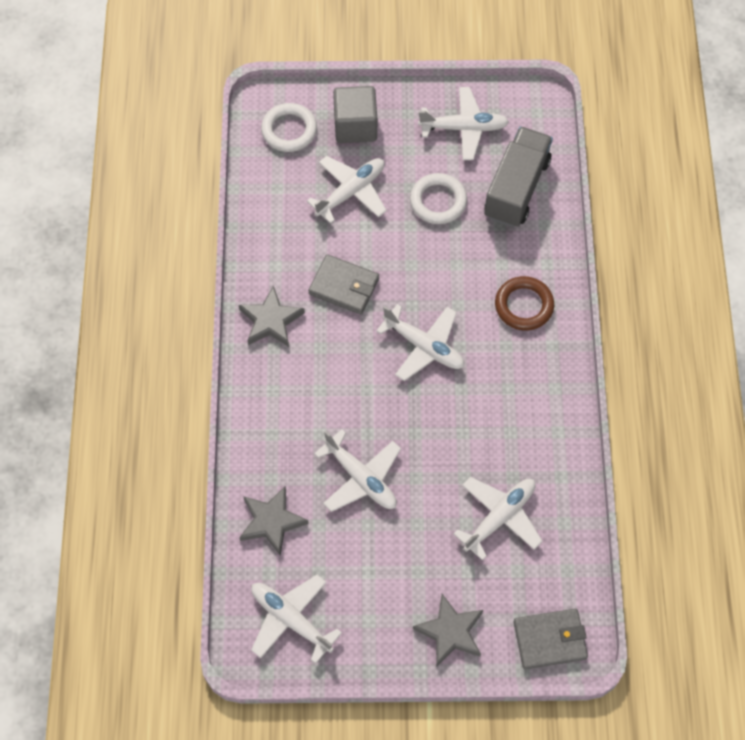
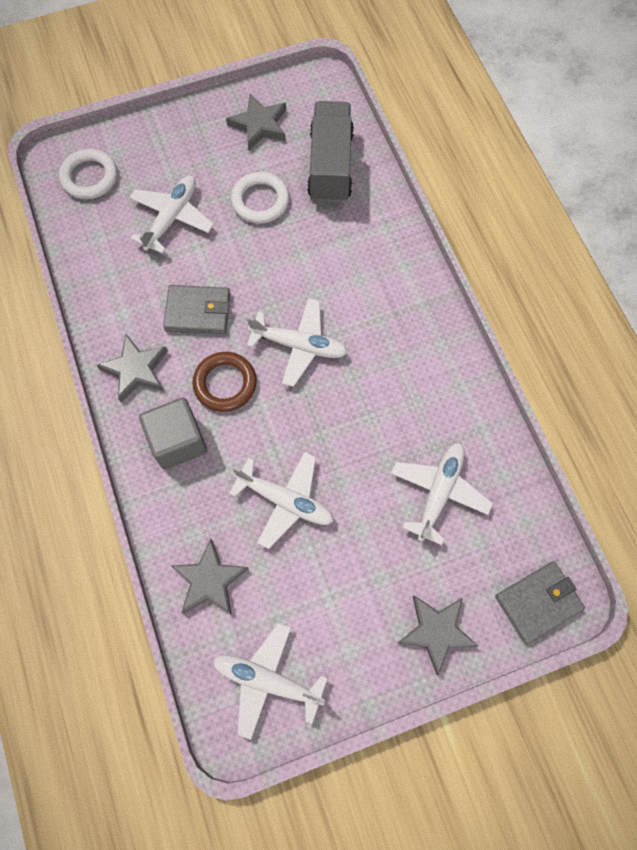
camera: 20 degrees left, 5 degrees up
(355, 126) = (154, 154): grey cube -> grey cube (178, 441)
(464, 128) = (259, 125): white plane -> grey star
(524, 305) = (380, 274): brown ring -> brown ring (225, 383)

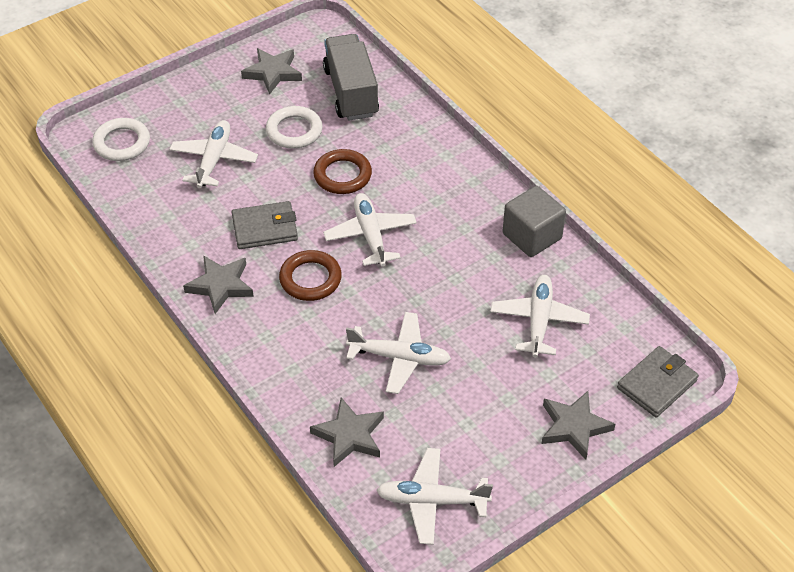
camera: 15 degrees left, 20 degrees down
(178, 441) = (281, 333): grey cube -> grey cube (532, 236)
(293, 266) = (342, 175): none -> brown ring
(299, 345) = (370, 235): white plane -> white plane turned 105 degrees counterclockwise

